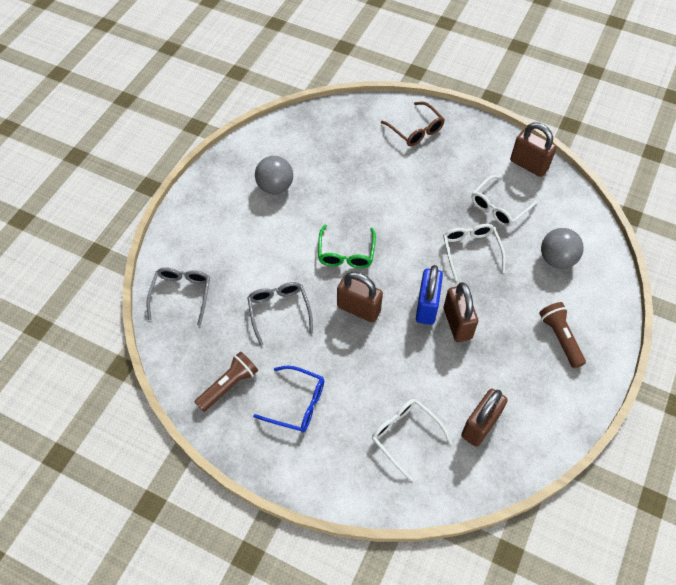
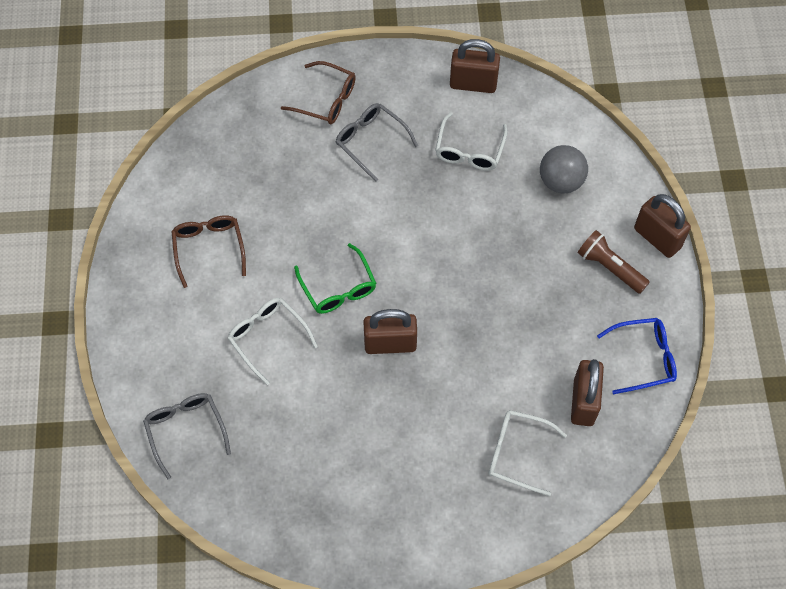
camera: 30 degrees left, 5 degrees up
(228, 385) = (305, 501): brown flashlight -> none
(275, 187) = (209, 248): grey ball -> brown glasses
(279, 311) = (307, 391): grey glasses -> grey glasses (371, 142)
(297, 403) = (389, 481): blue glasses -> blue glasses (643, 358)
(427, 306) = (459, 304): blue padlock -> none
(457, 323) = (501, 306): brown padlock -> brown padlock (657, 238)
(471, 251) = (469, 217): white glasses -> white glasses (268, 338)

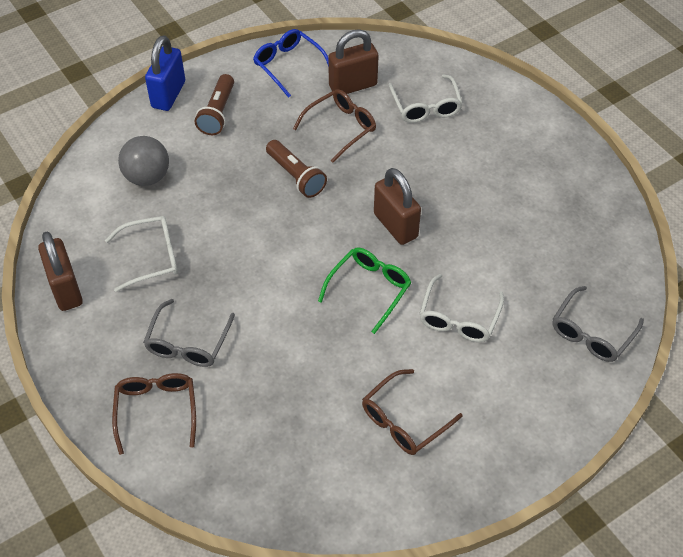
camera: 120 degrees left, 10 degrees down
(494, 294) = (296, 176): none -> brown flashlight
(532, 361) = (340, 128): none -> brown glasses
(657, 238) = (168, 95): brown padlock -> blue padlock

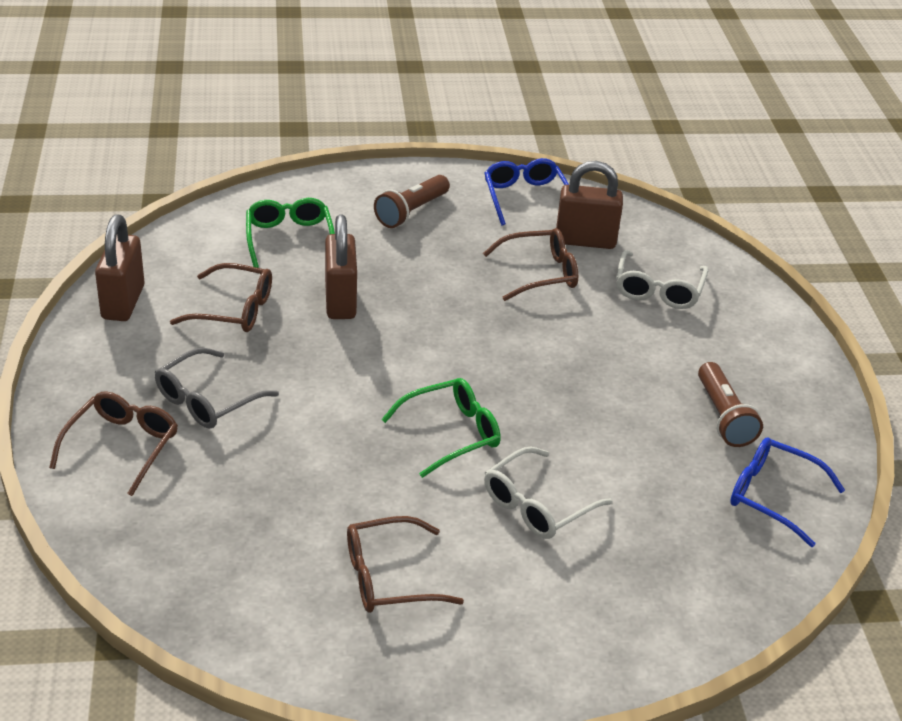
camera: 25 degrees right, 15 degrees down
(147, 177) = (289, 239): grey ball -> green glasses
(151, 257) = (234, 309): white glasses -> brown glasses
(168, 95) = (371, 178): blue padlock -> none
(296, 176) = (452, 298): brown flashlight -> brown flashlight (724, 417)
(395, 225) = (531, 386): brown padlock -> brown padlock (340, 301)
(592, 239) = (773, 496): none -> blue glasses
(592, 333) = (699, 591): grey glasses -> none

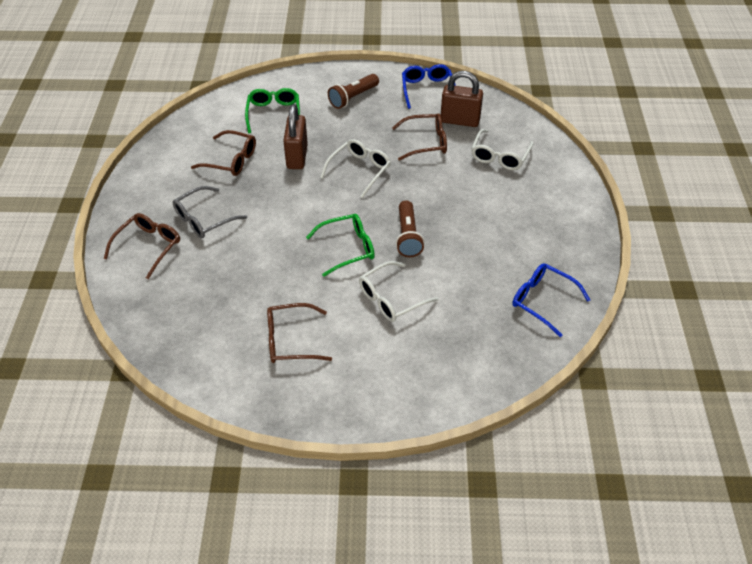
camera: 10 degrees right, 10 degrees up
(123, 302) = (166, 153): brown padlock -> none
(445, 318) = (359, 170): none -> white glasses
(724, 417) = (523, 245): brown flashlight -> brown flashlight (408, 236)

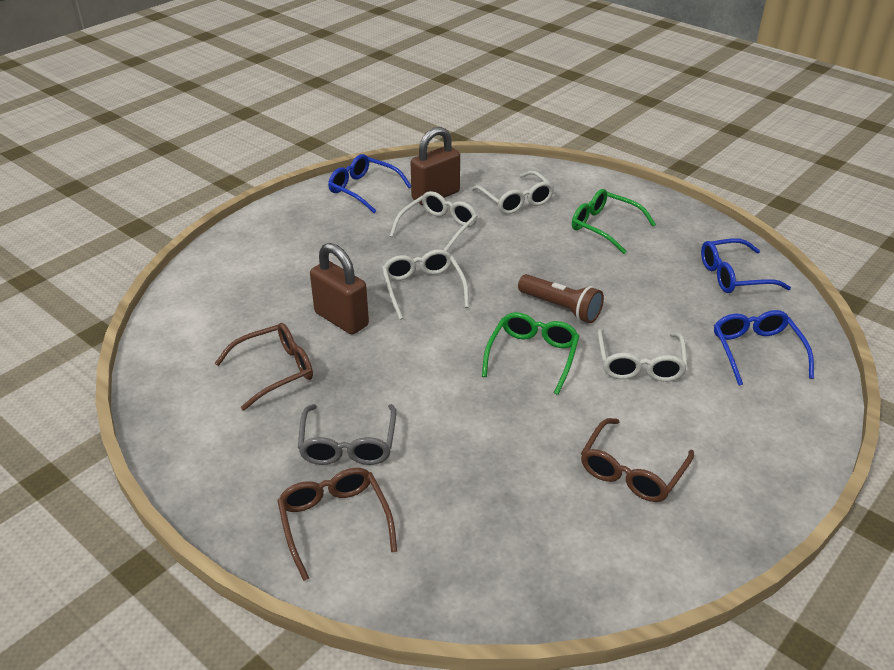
camera: 50 degrees left, 10 degrees down
(273, 114) = (245, 300): green glasses -> green glasses (604, 227)
(353, 98) = (304, 236): brown flashlight -> none
(425, 142) = (438, 229): brown glasses -> white glasses
(466, 349) = (756, 351): none -> blue glasses

